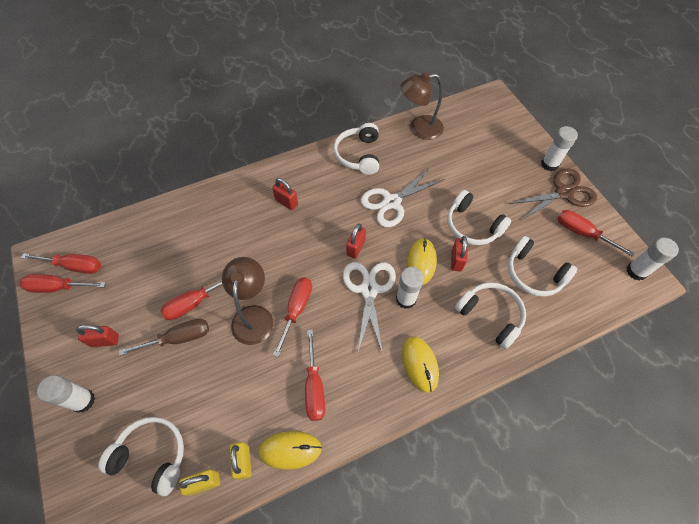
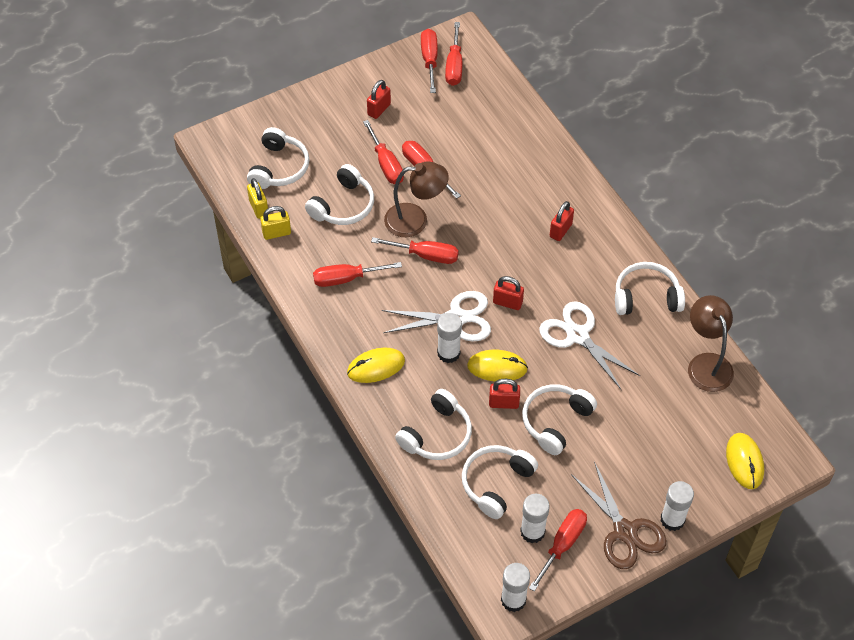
camera: 85 degrees right, 5 degrees down
(83, 400) = (322, 109): white glue stick -> white glue stick (532, 532)
(105, 340) = (379, 109): red padlock -> red padlock turned 45 degrees clockwise
(178, 338) = (386, 164): brown screwdriver -> red screwdriver
(221, 385) = (343, 205): none -> white headphones
(290, 450) = (288, 266): yellow mouse -> yellow mouse (744, 462)

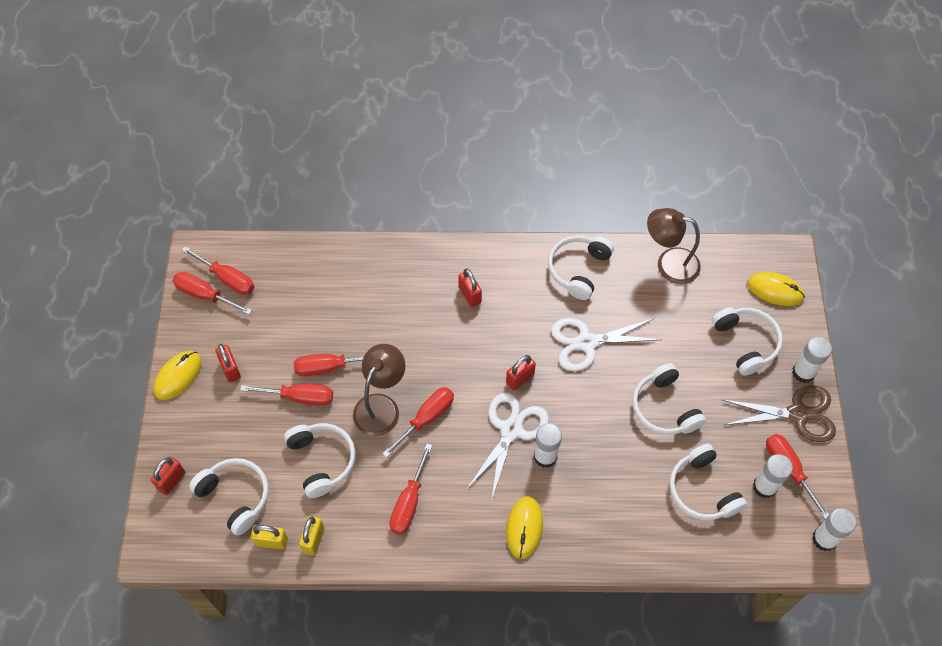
camera: 60 degrees left, 5 degrees up
(437, 434) = (626, 513): white headphones -> white headphones (745, 343)
(497, 367) = (583, 424): yellow mouse -> yellow mouse (178, 376)
(503, 403) = (623, 439): red padlock -> red padlock (171, 480)

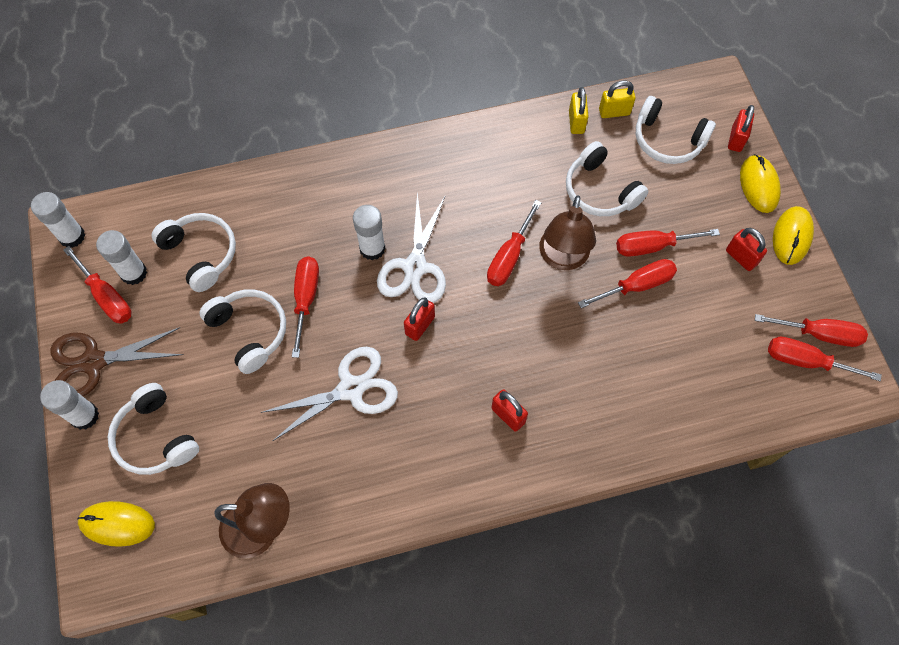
camera: 165 degrees right, 5 degrees up
(409, 502) = (498, 173): red screwdriver -> red screwdriver (306, 299)
(524, 528) = (378, 177): yellow mouse -> yellow mouse (758, 185)
(578, 270) = (380, 487): white headphones -> none

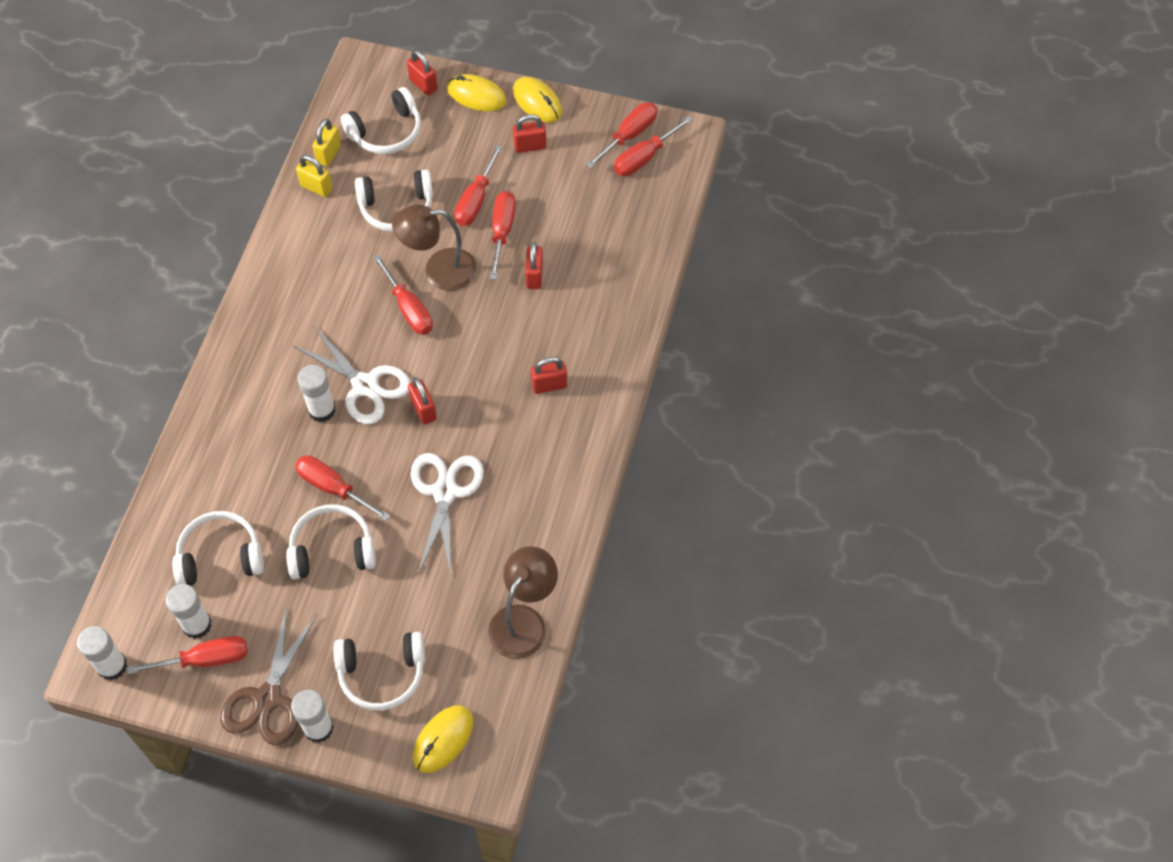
camera: 60 degrees left, 5 degrees down
(562, 258) = (439, 270): brown lamp -> brown lamp turned 135 degrees clockwise
(610, 338) = (534, 276): none -> red padlock

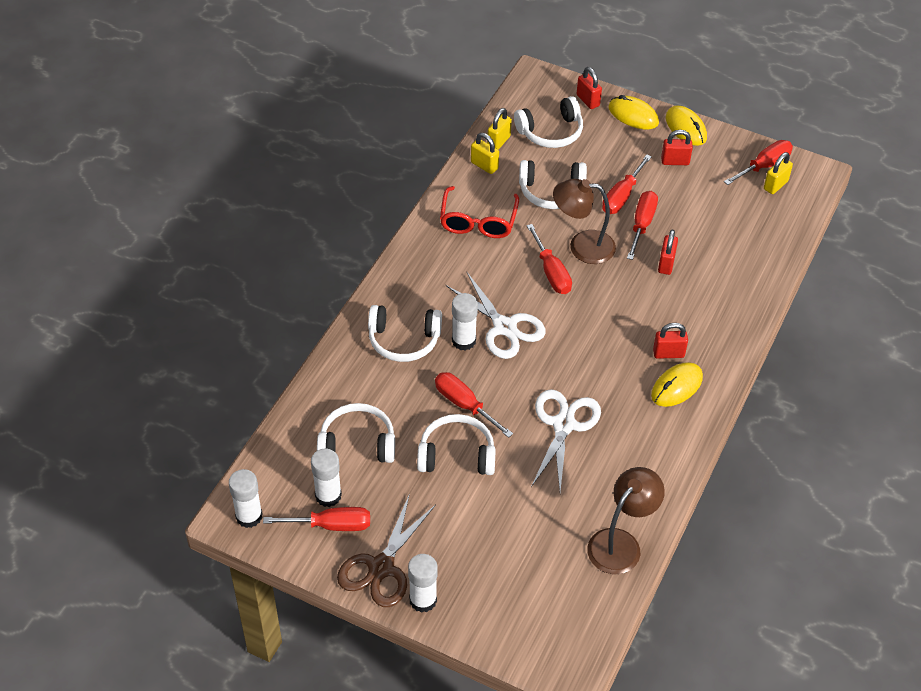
camera: 10 degrees right, 10 degrees down
(318, 259) = (478, 221): none -> red glasses
(382, 673) = (486, 564): white headphones -> white headphones (404, 340)
(423, 410) = (553, 355): red padlock -> none
(443, 740) = (534, 630): yellow mouse -> yellow mouse (676, 387)
(644, 158) = (775, 185): red screwdriver -> yellow padlock

